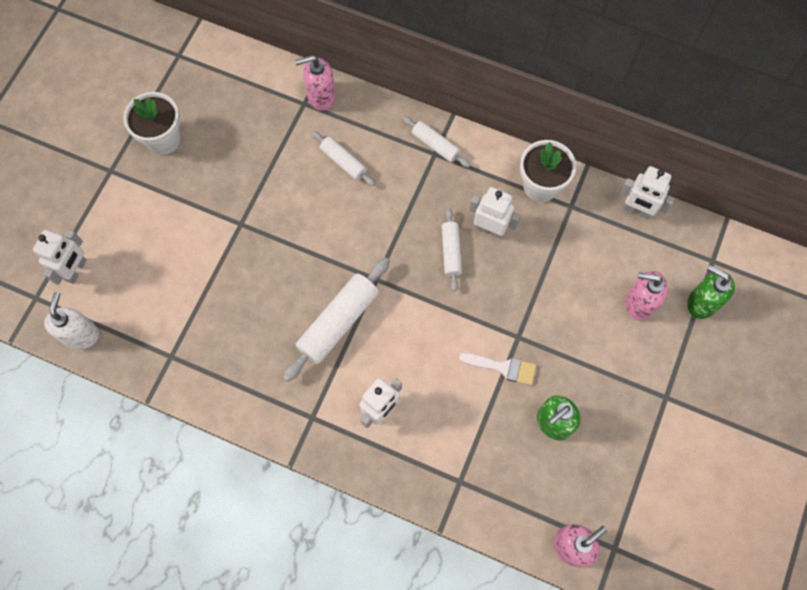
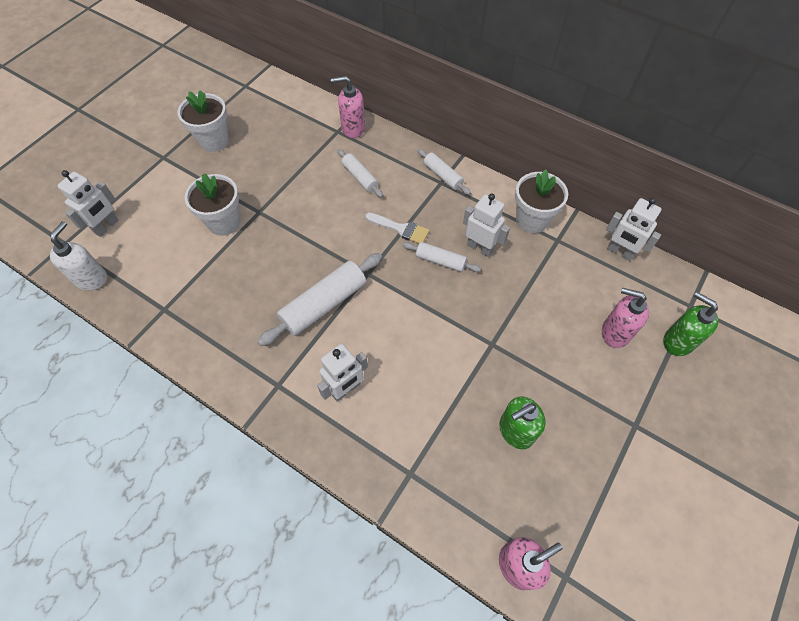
camera: 10 degrees right, 10 degrees down
(205, 243) = (224, 222): none -> white flower pot
(451, 252) = (440, 261): white rolling pin -> white rolling pin turned 75 degrees counterclockwise
(503, 367) = (473, 369): white brush -> white brush (401, 229)

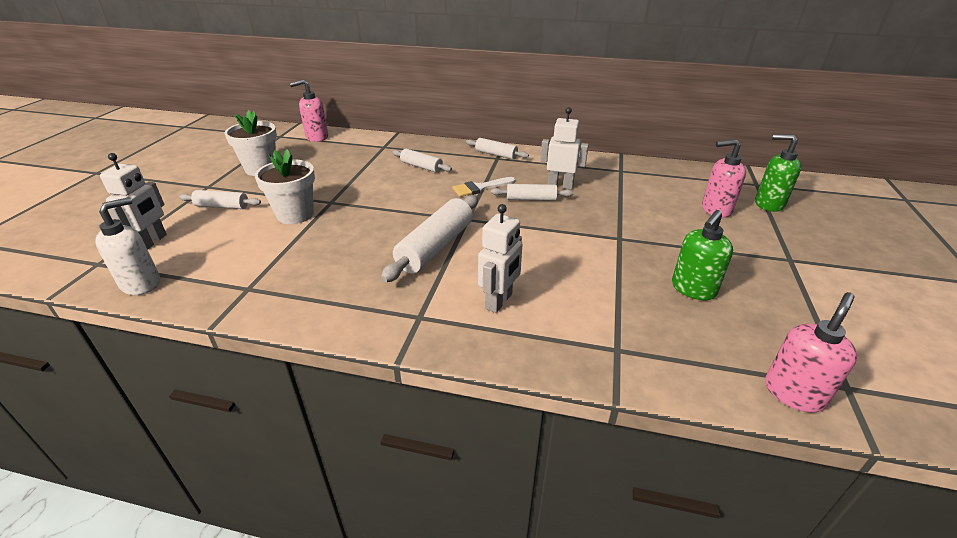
camera: 20 degrees left, 25 degrees down
(91, 278) = (141, 284): white soap dispenser -> white soap dispenser turned 45 degrees clockwise
(168, 192) = (222, 206): none -> white rolling pin
(353, 128) = (397, 143): pink soap dispenser -> pink soap dispenser (317, 137)
(401, 229) = (480, 188): white brush -> white brush turned 150 degrees clockwise
(532, 220) = (590, 164): white flower pot -> none
(619, 252) = (675, 168): white robot -> none

